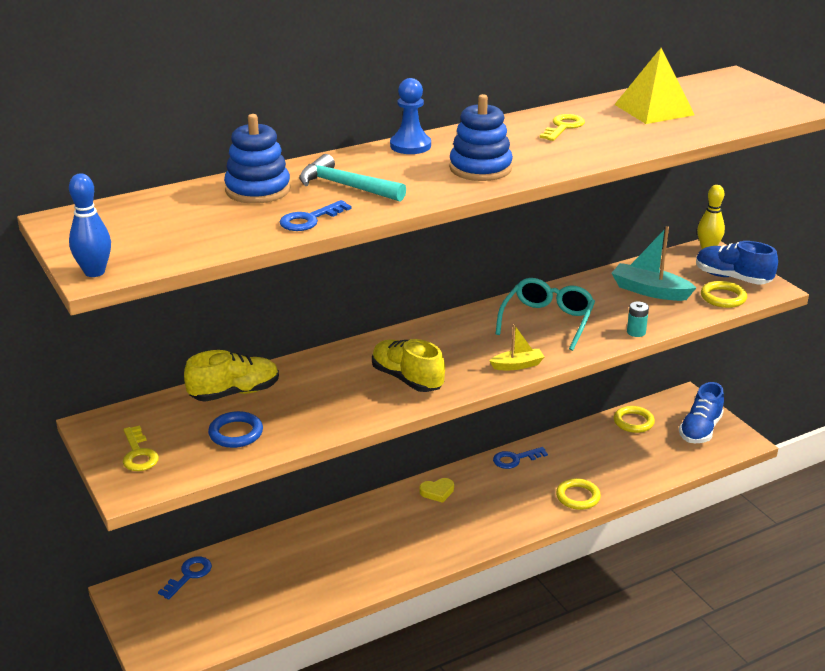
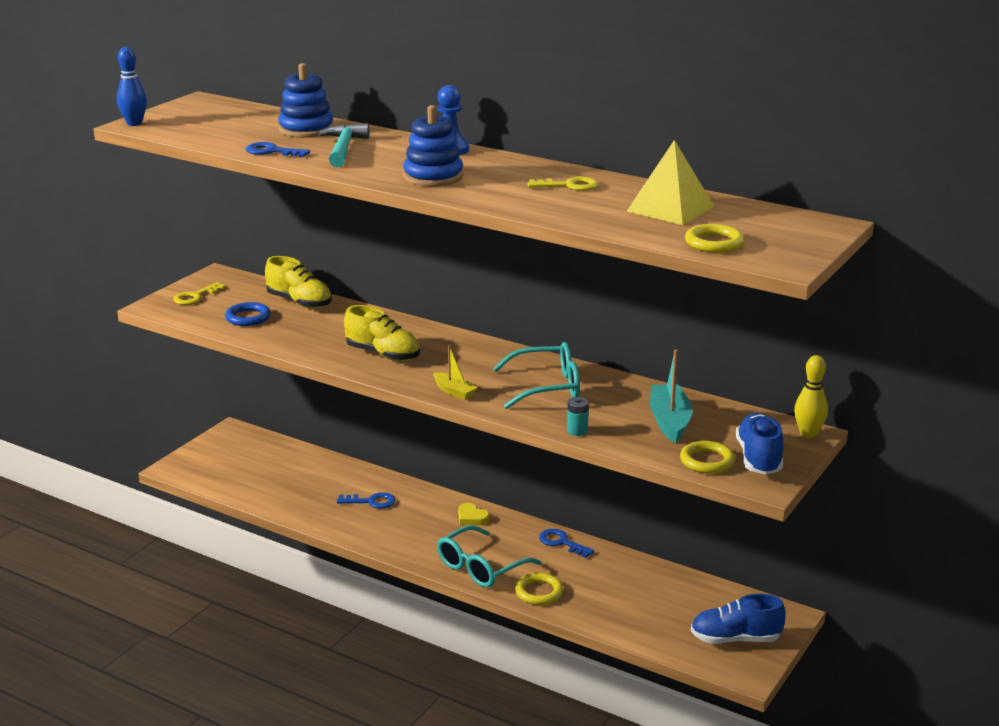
camera: 60 degrees right, 5 degrees down
(189, 575) = (270, 447): blue key -> blue key (371, 502)
(407, 379) = (383, 354): yellow shoe -> yellow shoe turned 105 degrees clockwise
(519, 514) = (481, 567): none -> turquoise glasses
(633, 422) = (700, 593): yellow ring -> yellow ring (714, 243)

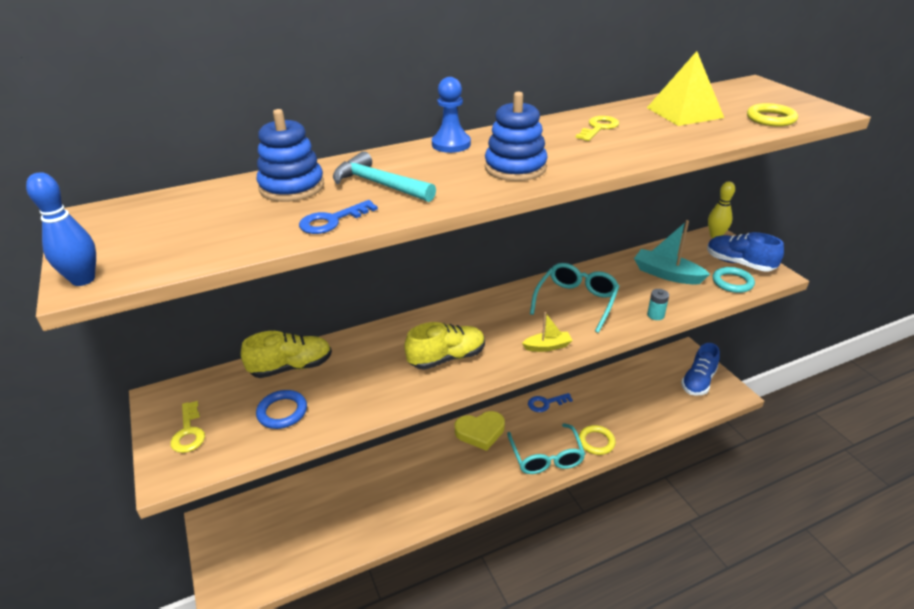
camera: 55 degrees left, 10 degrees up
(371, 502) = (410, 478): blue key -> none
(471, 518) = (480, 432): yellow heart -> yellow heart, size x1.76
(707, 461) = (732, 282): yellow ring -> turquoise ring

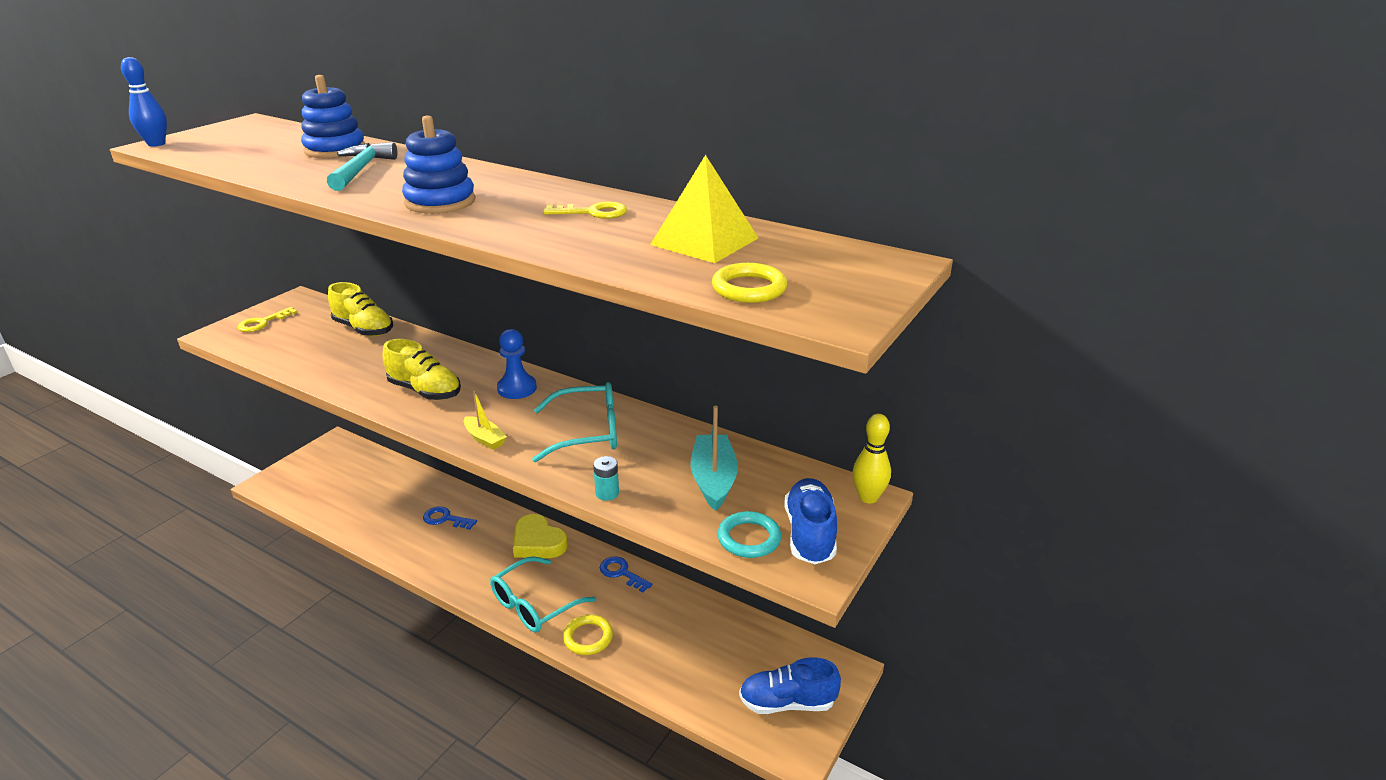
camera: 55 degrees right, 5 degrees down
(282, 412) = (304, 347): blue ring -> none
(332, 221) = (278, 173): blue key -> blue key (445, 519)
(451, 144) = (477, 171): blue pawn -> blue pawn (517, 388)

